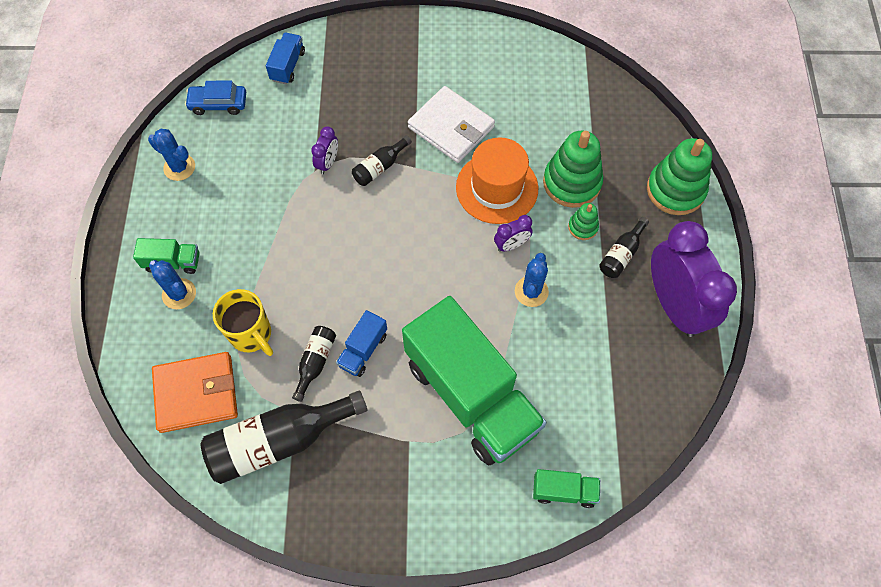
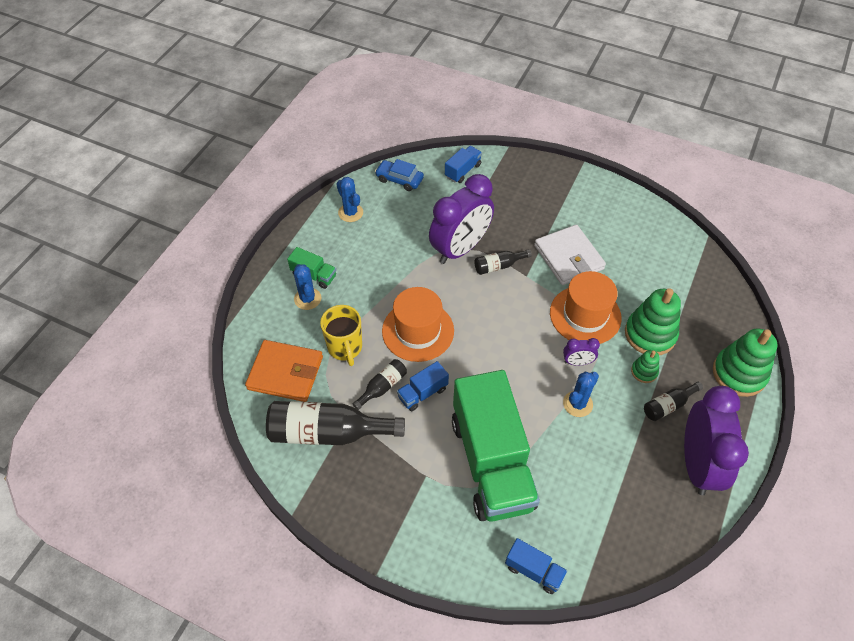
camera: 25 degrees right, 10 degrees down
(325, 280) = (418, 331): none -> orange hat
(328, 163) = (460, 248): purple clock -> purple clock, size x2.36
(564, 491) = (534, 570): green truck -> blue truck

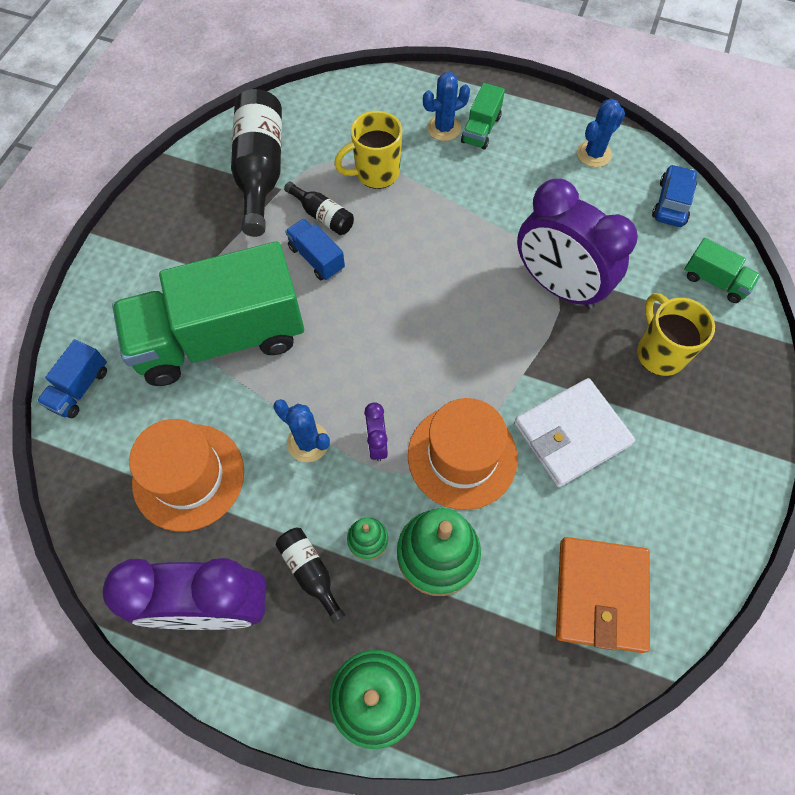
camera: 85 degrees right, 10 degrees up
(285, 373) = (336, 123): orange wallet -> orange wallet (601, 595)
(418, 331) = (409, 246): orange hat -> orange hat (188, 476)
(463, 171) = (714, 281): blue truck -> green truck
(498, 266) = (535, 336): black bottle -> none
(513, 206) = (659, 352): none -> yellow mug

